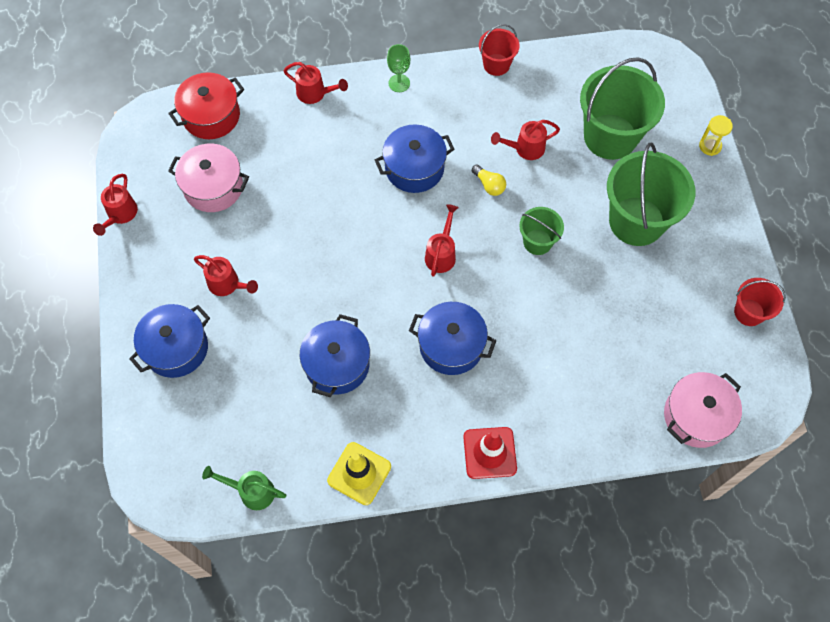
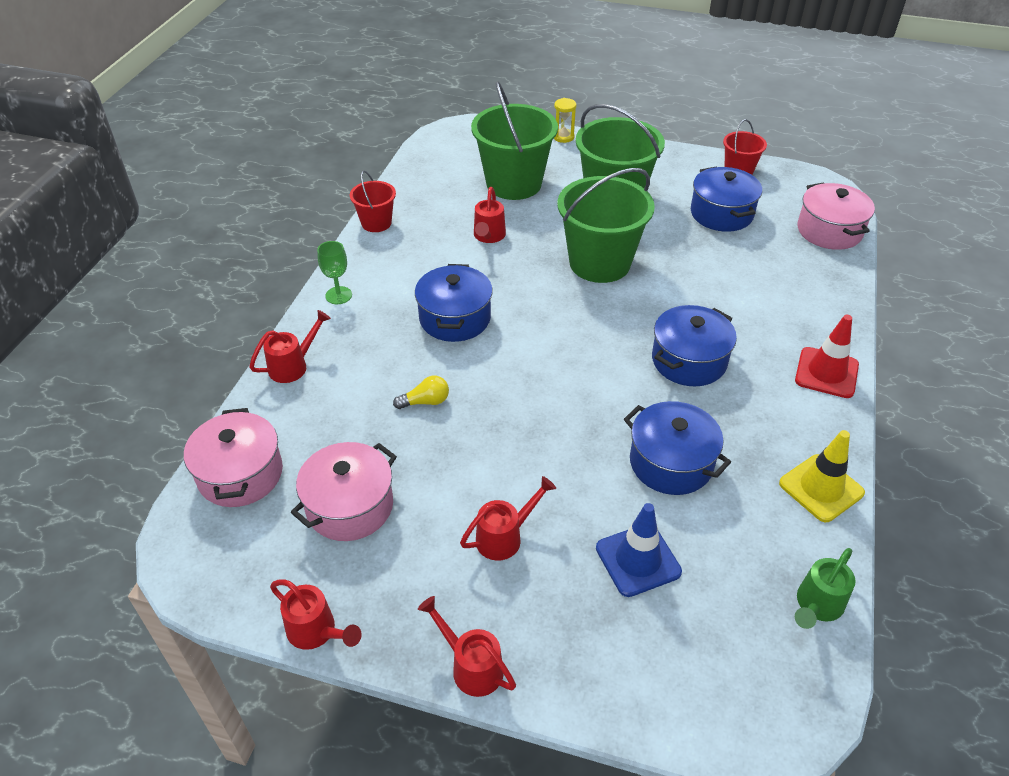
camera: 65 degrees left, 20 degrees down
(176, 348) = (571, 627): blue pot -> blue pot (721, 214)
(211, 116) = (240, 474): red pot -> pink pot
(242, 370) = (638, 560): none -> blue traffic cone
(441, 254) = (574, 332): red watering can -> red watering can (471, 666)
(489, 185) = (513, 273): yellow light bulb -> yellow light bulb (425, 401)
(537, 242) = (599, 263): green bucket -> green bucket, size x1.94

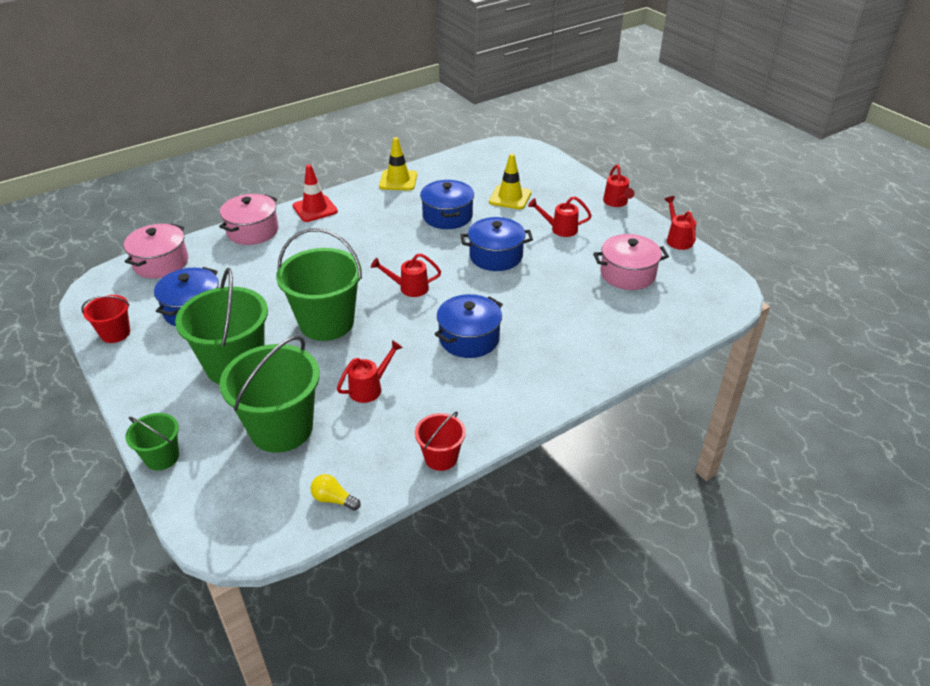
camera: 140 degrees left, 5 degrees down
(240, 474) = (682, 317): pink pot -> pink pot (252, 231)
(293, 366) = (608, 365): red watering can -> red watering can (409, 288)
(338, 295) = (534, 402): green goblet -> none
(425, 401) = (540, 300): yellow light bulb -> yellow light bulb (333, 499)
(563, 137) = (162, 457): yellow hourglass -> green bucket
(638, 560) = (510, 197): blue traffic cone -> yellow traffic cone
(689, 360) = (369, 246): blue pot -> blue pot (496, 256)
(817, 605) = (460, 159): green watering can -> none

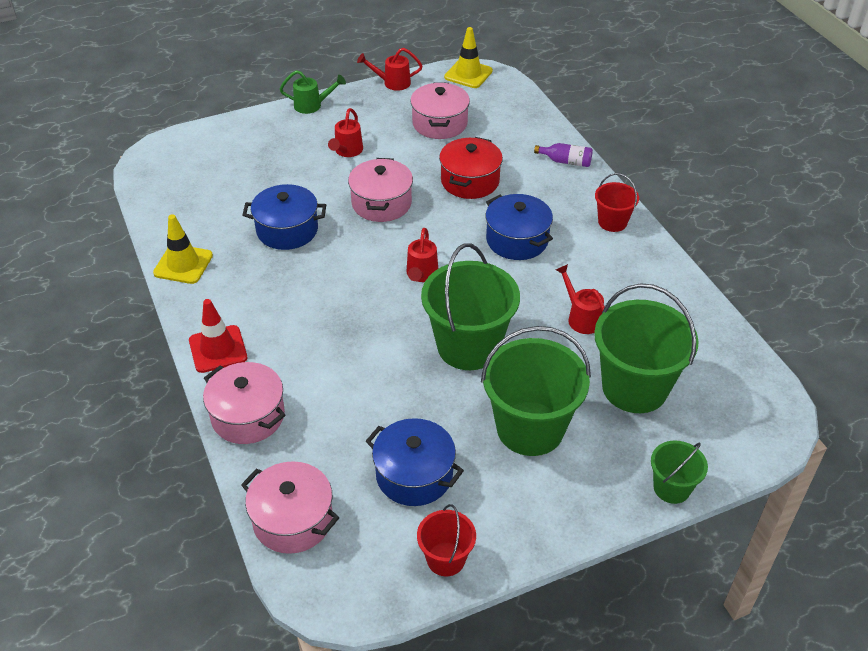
camera: 80 degrees left, 5 degrees up
(333, 499) = (727, 351): yellow light bulb -> none
(441, 457) = (677, 277): red bucket -> red bucket (612, 222)
(496, 256) = (381, 203): blue pot -> pink pot
(510, 197) = (268, 176): yellow traffic cone -> yellow traffic cone (468, 74)
(546, 302) = (470, 181): none -> red pot
(605, 363) = (566, 161): none -> purple bottle
(616, 202) = (312, 105): red watering can -> green watering can

